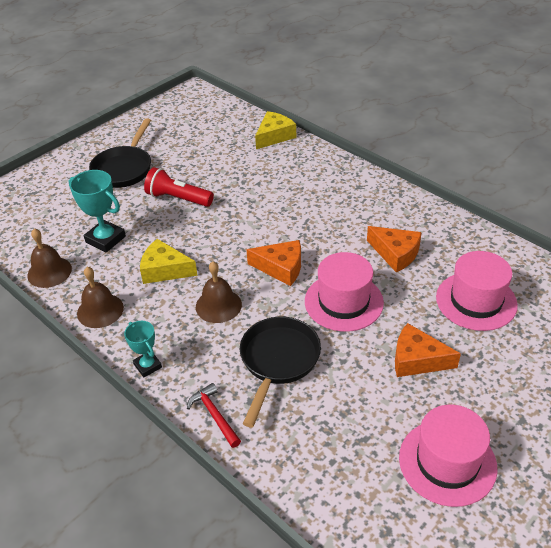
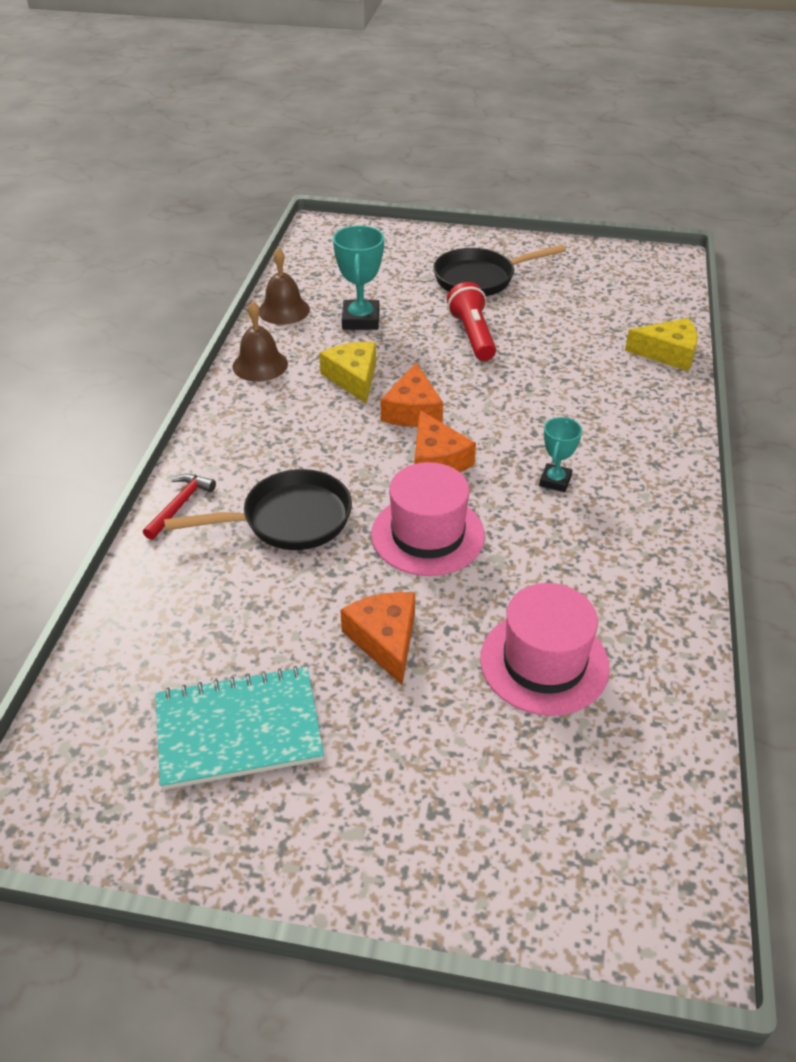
camera: 55 degrees right, 0 degrees up
(148, 366) = (211, 430): turquoise trophy -> turquoise trophy (555, 481)
(218, 305) = (335, 439): brown bell -> none
(395, 253) = (559, 548): orange cheese -> orange cheese (412, 410)
(447, 462) = (238, 729): pink hat -> turquoise notebook

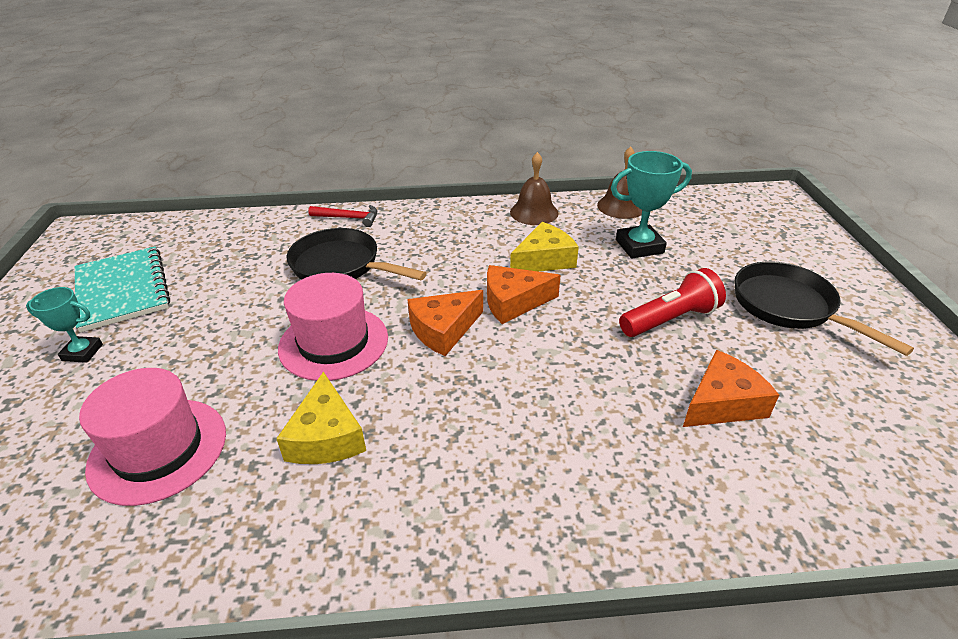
camera: 75 degrees right, 5 degrees down
(289, 520) = (341, 266): black pan -> black pan turned 150 degrees clockwise
(385, 640) = (201, 341): orange cheese -> orange cheese (722, 403)
(555, 481) = (437, 422): turquoise trophy -> turquoise trophy (82, 352)
(668, 353) = (777, 515): yellow cheese -> yellow cheese (326, 436)

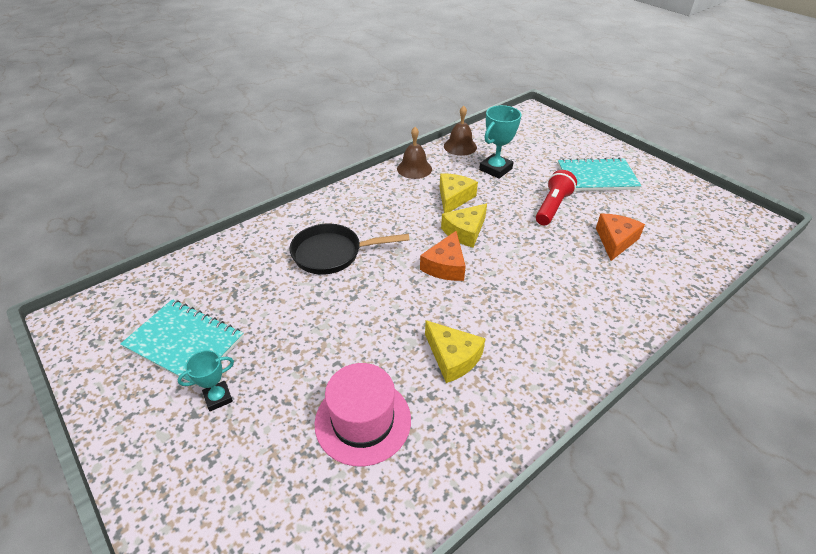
camera: 35 degrees left, 5 degrees up
(333, 342) = (390, 304): pink hat -> none
(349, 218) = (295, 218): red hammer -> none
(513, 302) = (465, 231): orange cheese -> yellow cheese
(789, 307) = (597, 177): black pan -> turquoise notebook

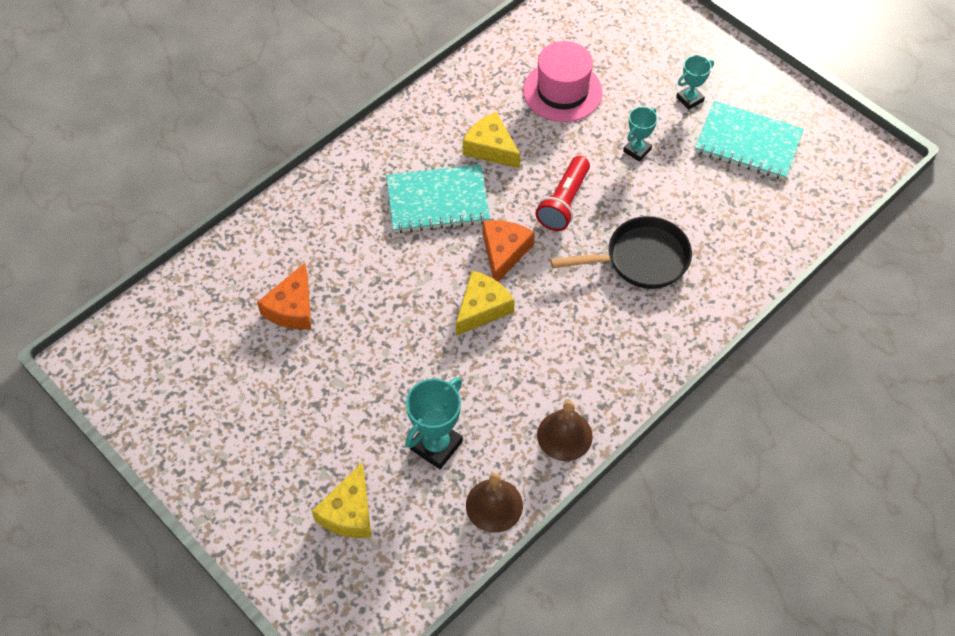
camera: 175 degrees right, 15 degrees up
(301, 343) = (637, 150): none -> turquoise trophy
(454, 198) = (499, 371): yellow cheese -> yellow cheese (349, 512)
(552, 207) = (361, 364): red flashlight -> red flashlight (564, 202)
(597, 177) = (280, 439): turquoise notebook -> turquoise notebook (437, 201)

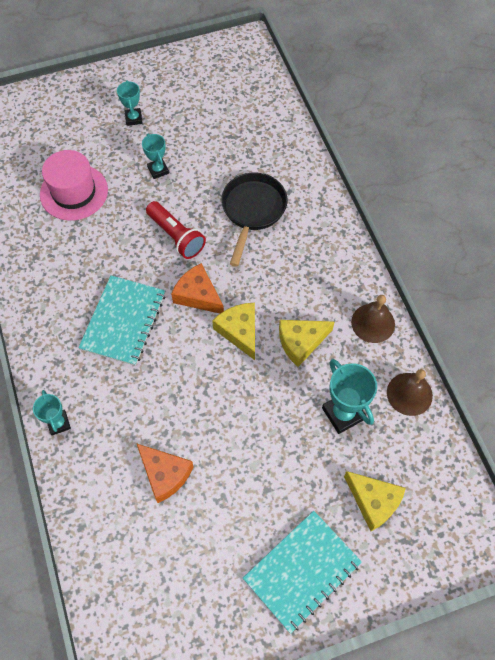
camera: 65 degrees left, 5 degrees up
(302, 198) = (58, 423): none -> turquoise trophy
(491, 148) = (96, 262): yellow cheese -> yellow cheese (301, 342)
(748, 142) = (192, 104): turquoise notebook -> turquoise notebook (302, 571)

